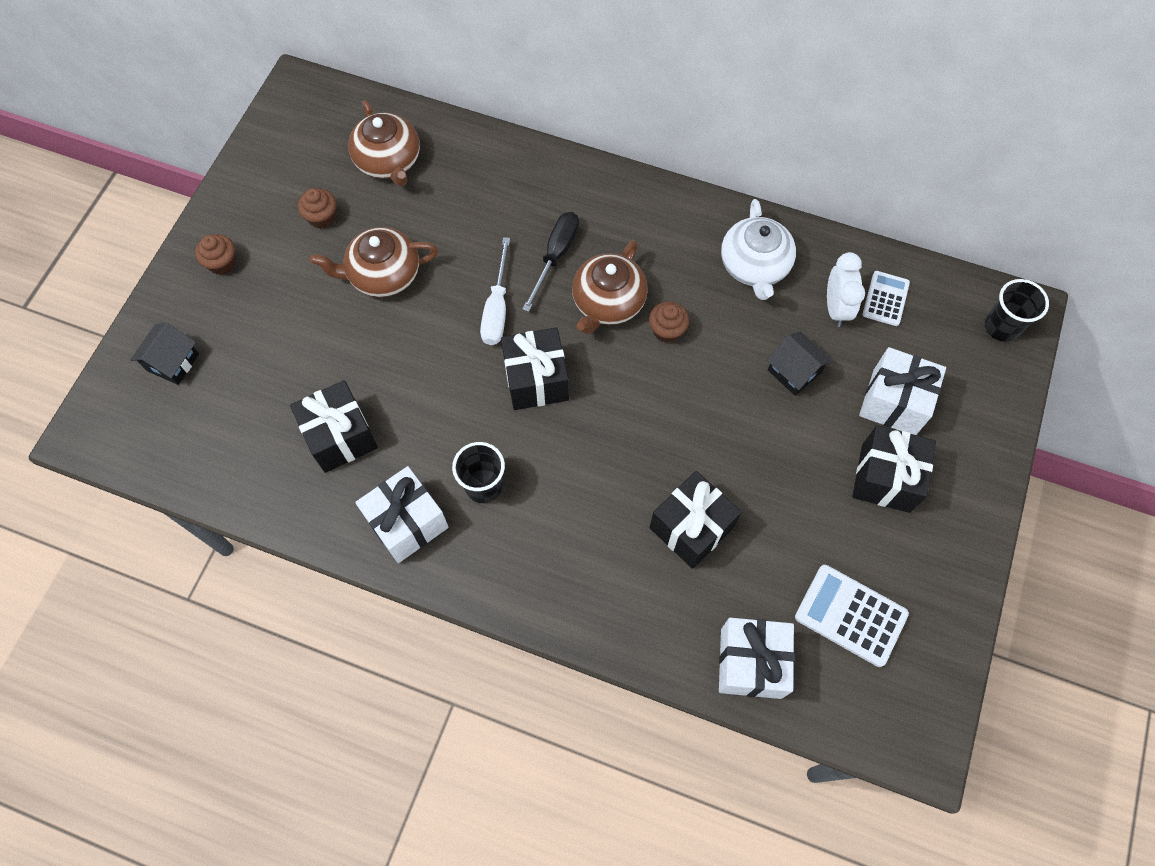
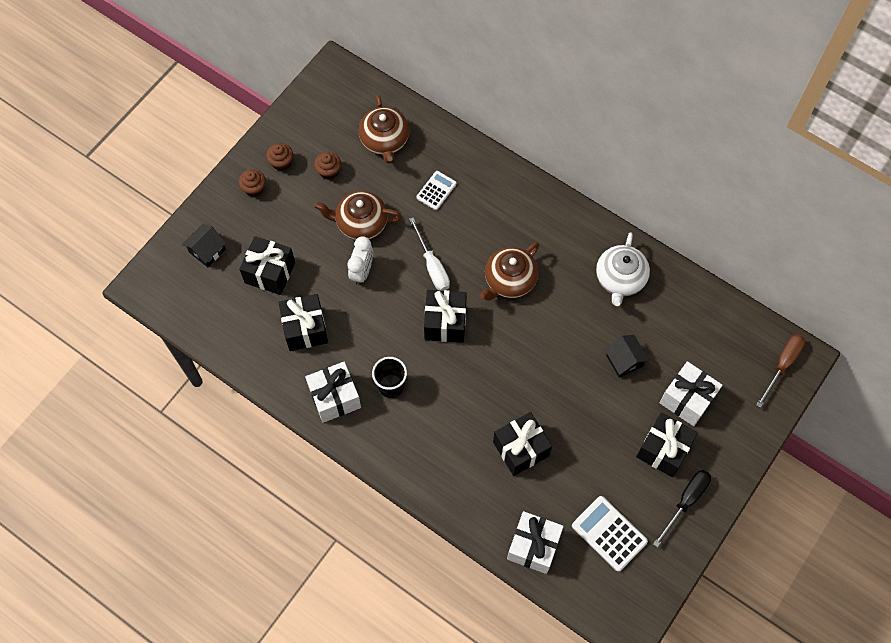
camera: 15 degrees right, 0 degrees up
(270, 371) = (270, 273): none -> black gift
(497, 308) = (432, 265): white screwdriver -> white screwdriver turned 45 degrees counterclockwise
(555, 256) = (482, 238): black screwdriver -> black screwdriver (685, 501)
(667, 330) = (544, 310): brown cupcake -> brown cupcake (281, 163)
(836, 308) = (668, 323): white clock -> white clock (362, 271)
(885, 299) = (706, 325): white calculator -> white calculator (436, 190)
(1001, 327) = (782, 365): black cup -> brown screwdriver

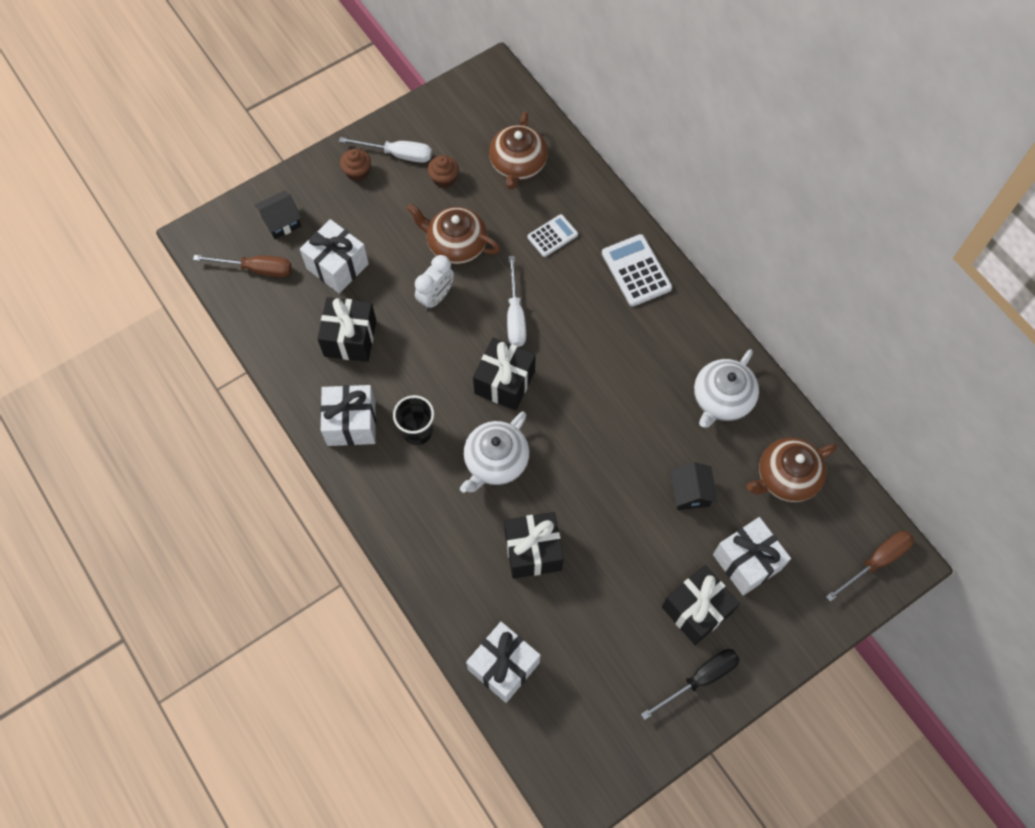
camera: 20 degrees right, 0 degrees up
(202, 297) = (256, 269): none -> brown screwdriver
(270, 273) = (337, 266): black gift -> white gift
(281, 163) = (397, 154): brown cupcake -> white screwdriver
(463, 388) = (495, 461): none -> white teapot
(509, 280) = (594, 359): brown teapot -> brown teapot (786, 477)
(609, 533) = (596, 683): white calculator -> white calculator (636, 271)

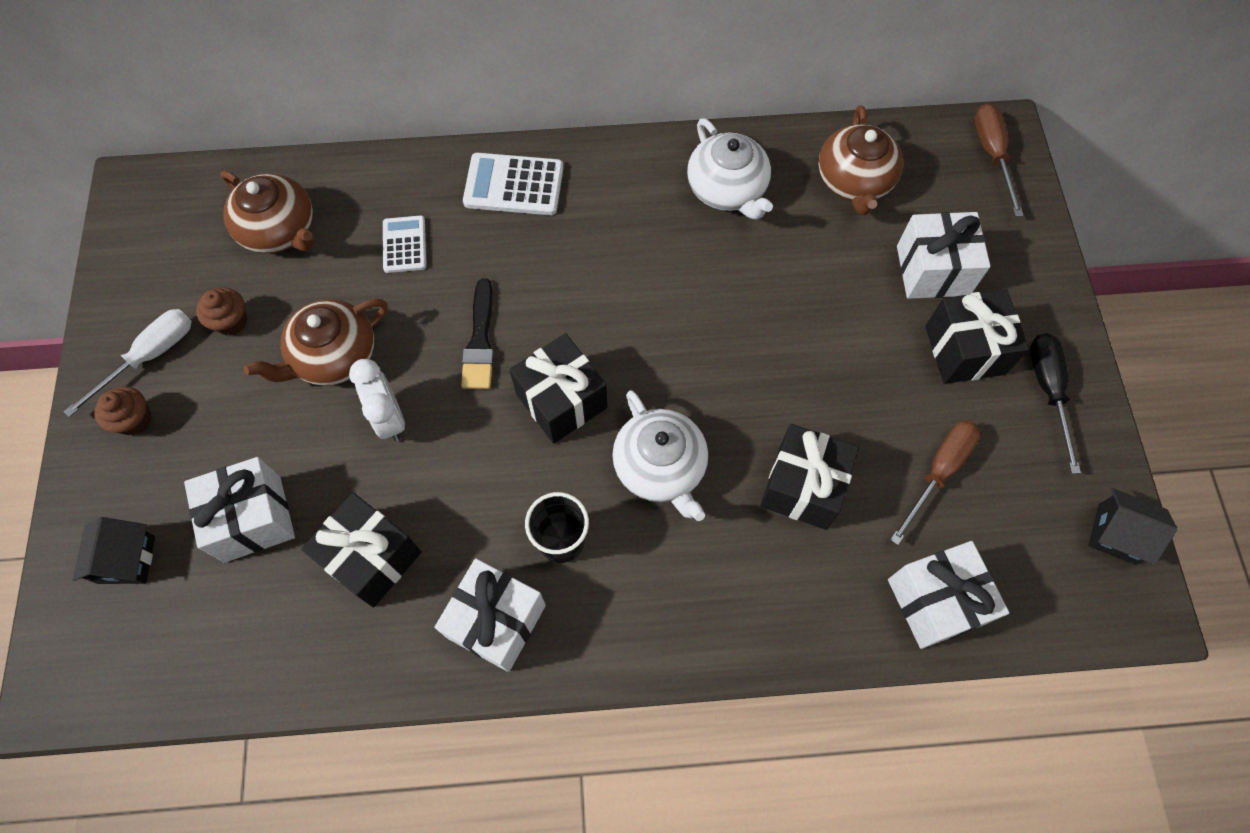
camera: 60 degrees left, 0 degrees up
(256, 269) = (172, 633): brown screwdriver -> brown screwdriver (938, 472)
(515, 315) = (480, 341): white screwdriver -> black brush
(690, 492) = (821, 280): black house -> black house (1116, 534)

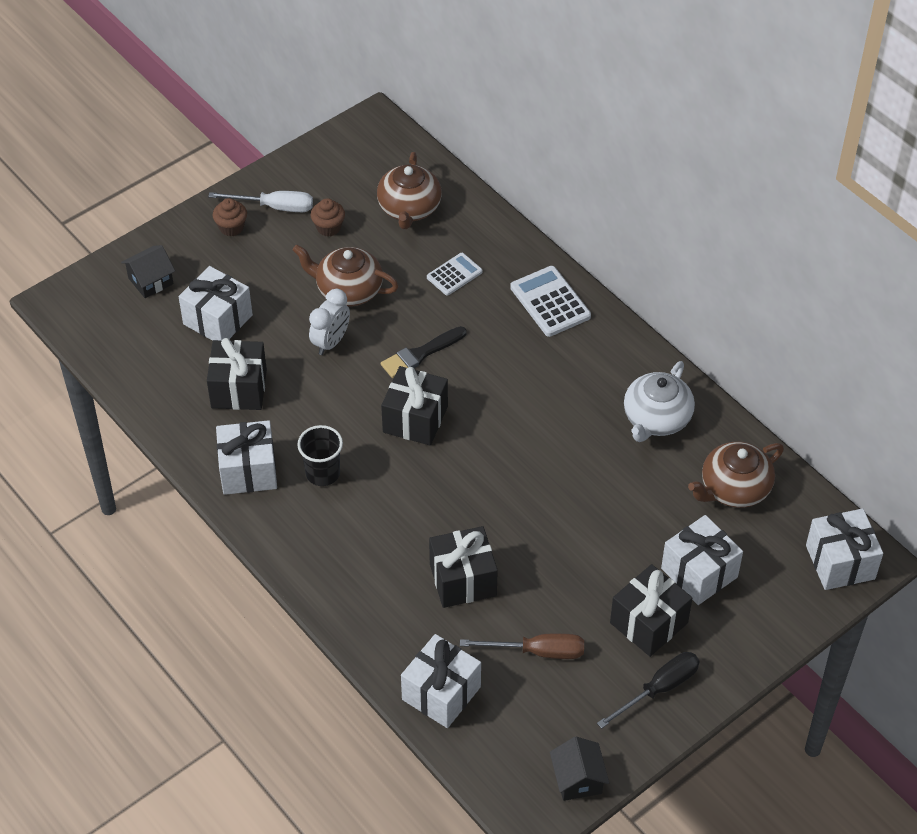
camera: 55 degrees right, 15 degrees down
(660, 467) = (412, 496): white teapot -> none
(992, 155) = (840, 562): brown screwdriver -> white gift

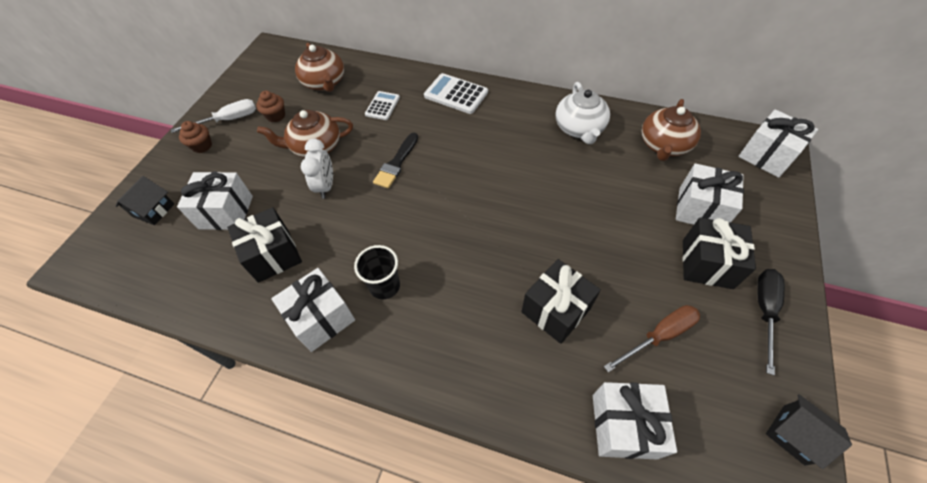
camera: 30 degrees left, 5 degrees up
(415, 419) = (426, 208): black gift -> none

